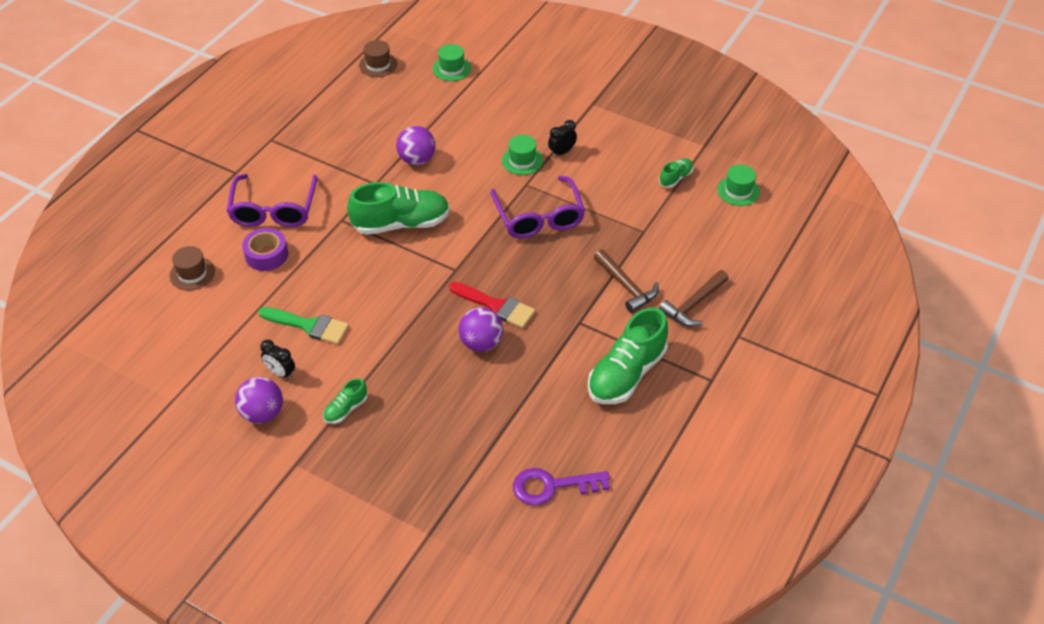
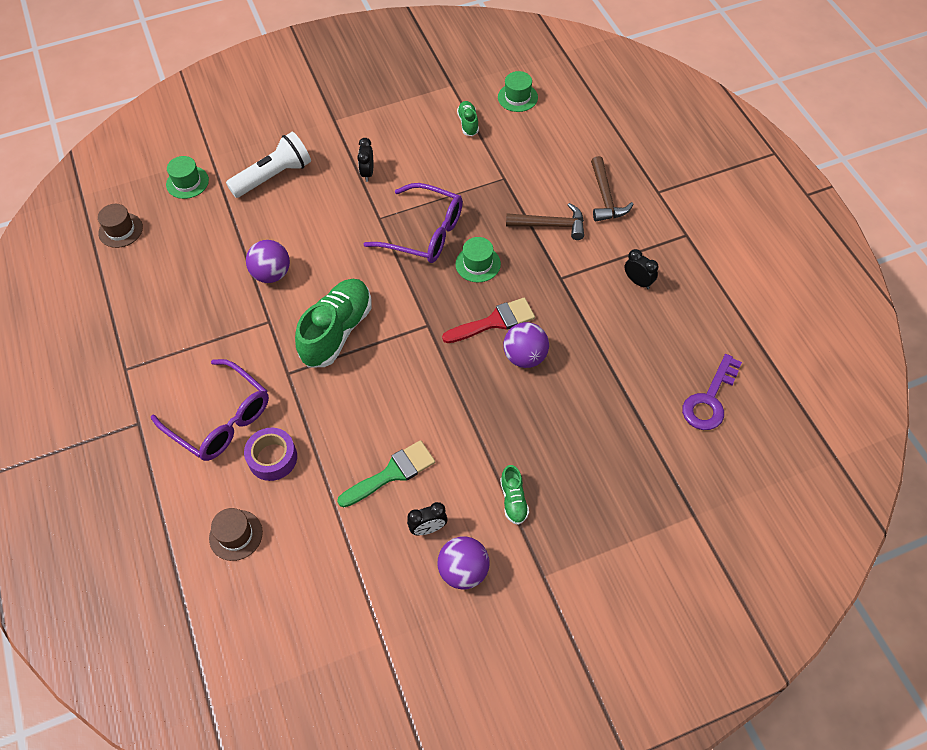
camera: 50 degrees left, 10 degrees up
(504, 106) = (274, 176): none -> white flashlight
(522, 160) = (350, 204): green hat -> green hat (478, 264)
(626, 374) = (638, 282): green shoe -> black clock

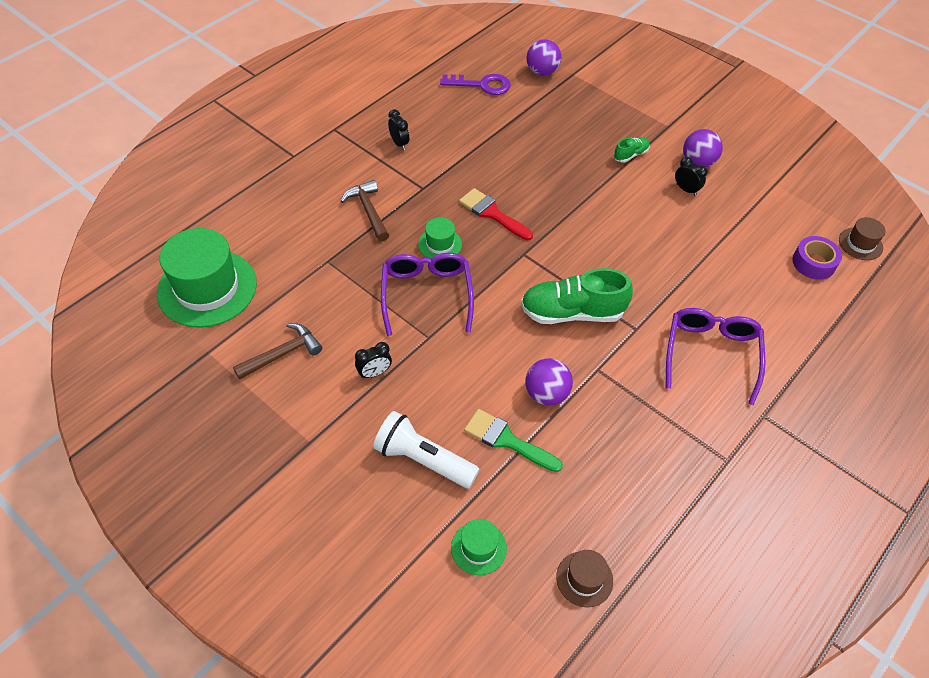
camera: 120 degrees left, 5 degrees down
(236, 535) = (785, 294): brown hat -> brown hat (860, 244)
(272, 458) = (712, 301): purple tape -> purple tape (813, 263)
(392, 473) = (664, 224): green brush -> green brush (507, 440)
(468, 123) = (263, 315): green shoe -> none
(517, 97) = (207, 288): green hat -> green hat, size x2.13
(525, 357) = (512, 185): purple ball -> purple ball (542, 72)
(605, 197) = (317, 186): brown hammer -> brown hammer (283, 354)
(638, 282) = (399, 143): black clock -> black clock turned 135 degrees clockwise

